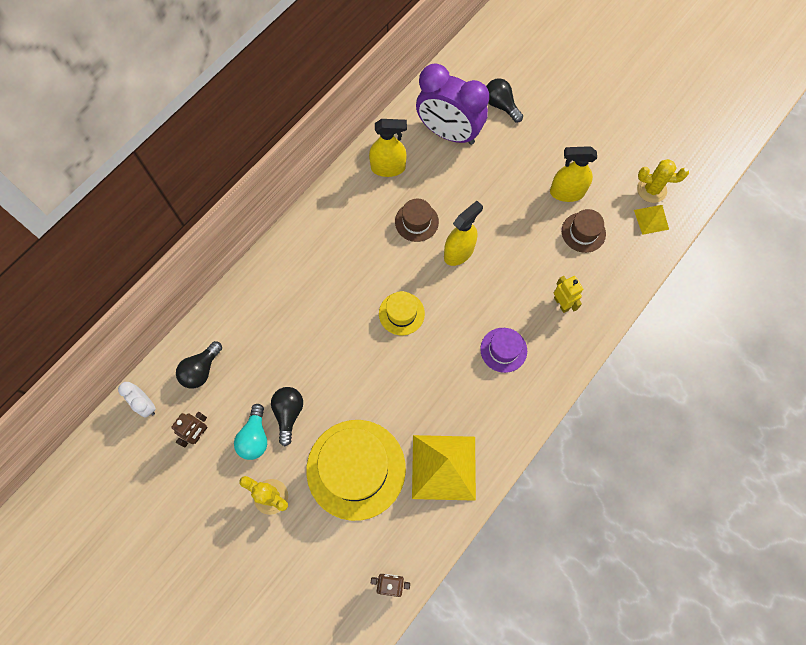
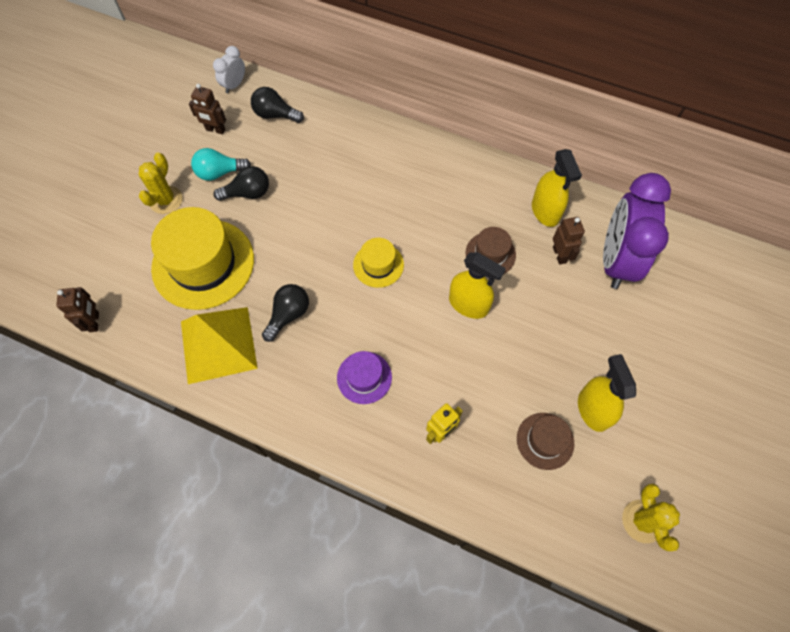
camera: 75 degrees right, 5 degrees down
(432, 171) = (559, 255): none -> brown robot
(501, 105) = (680, 308): black light bulb -> black light bulb (288, 315)
(651, 219) = (597, 527): yellow pyramid -> none

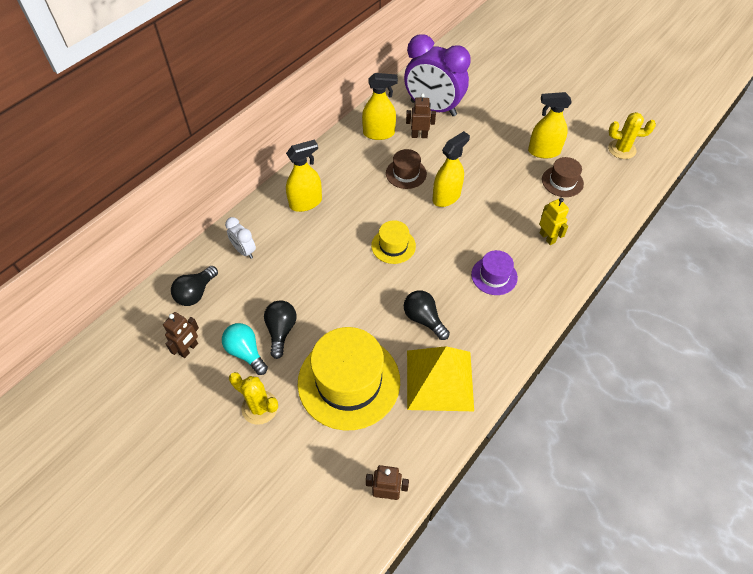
camera: 75 degrees left, 10 degrees down
(219, 172) = (246, 352): turquoise light bulb -> turquoise light bulb turned 135 degrees clockwise
(234, 85) = (138, 323): white clock -> white clock (244, 251)
(412, 169) = (305, 203): none -> yellow spray bottle

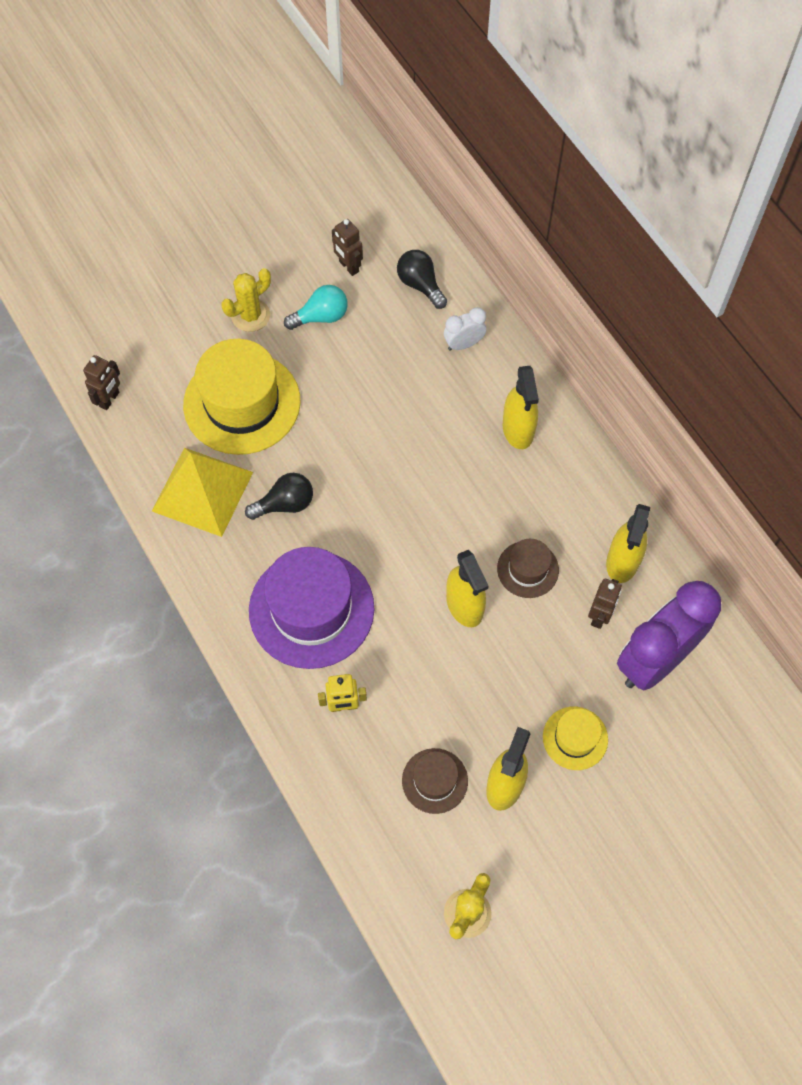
camera: 110 degrees right, 10 degrees up
(281, 331) = (333, 355): black light bulb -> none
(393, 246) = (406, 509): yellow hat -> yellow hat (575, 738)
(494, 276) = (311, 609): purple hat -> purple hat, size x2.00

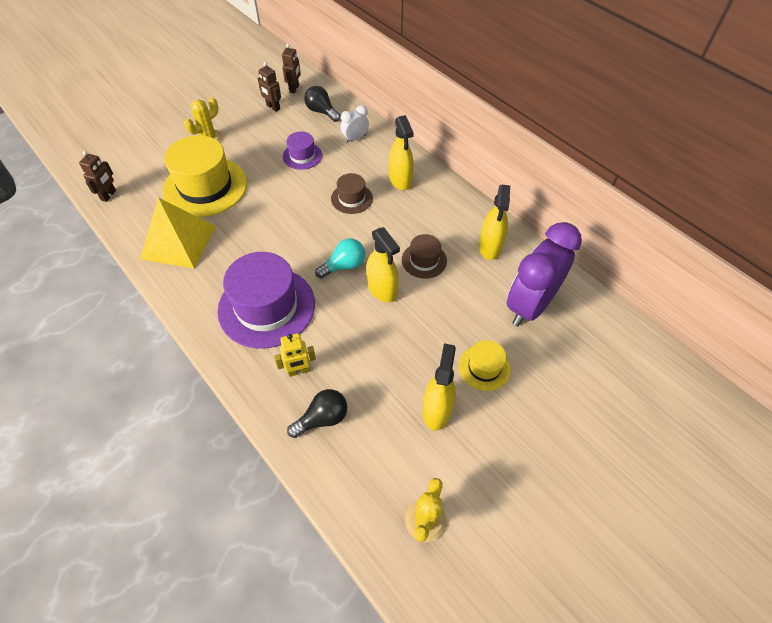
camera: 10 degrees left, 10 degrees down
(285, 504) = (241, 242): black light bulb -> black light bulb (322, 419)
(321, 317) = (257, 134): turquoise light bulb -> turquoise light bulb (344, 266)
(382, 366) = (302, 156): none -> purple hat
(435, 781) = (380, 416): brown hat -> brown hat (351, 198)
(599, 616) = (482, 283): brown robot -> brown robot (294, 89)

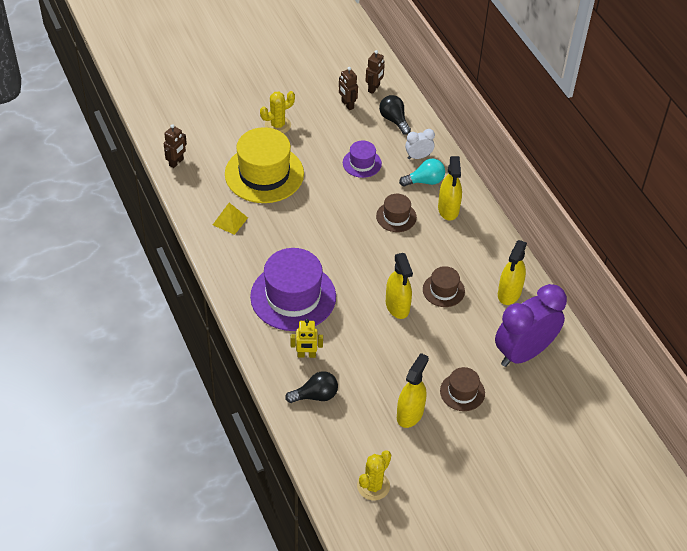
camera: 15 degrees right, 5 degrees down
(178, 242) = (230, 221): yellow pyramid -> yellow pyramid, size x0.50
(344, 266) = (370, 278): turquoise light bulb -> turquoise light bulb (425, 181)
(484, 367) = (462, 392): yellow hat -> brown hat

